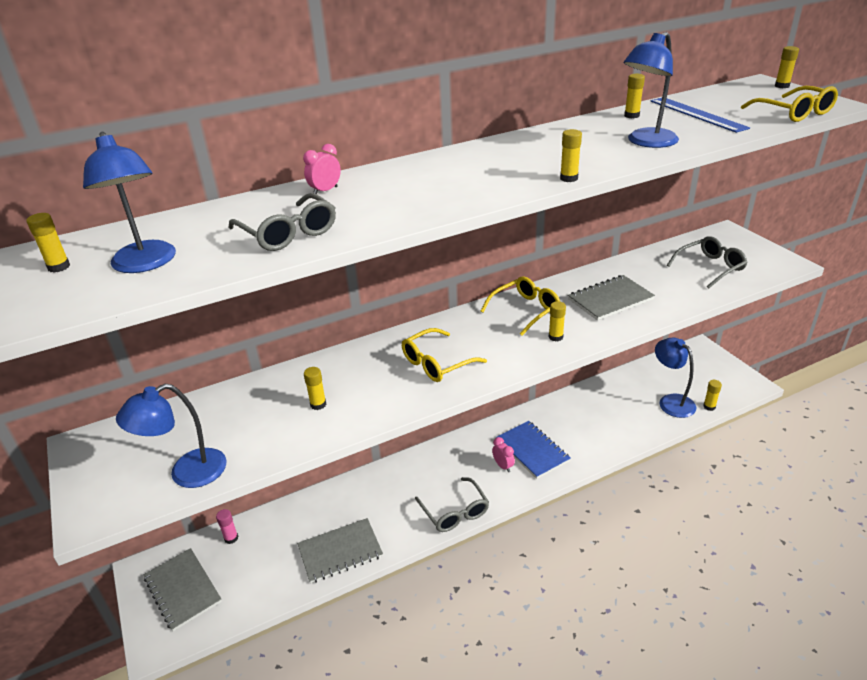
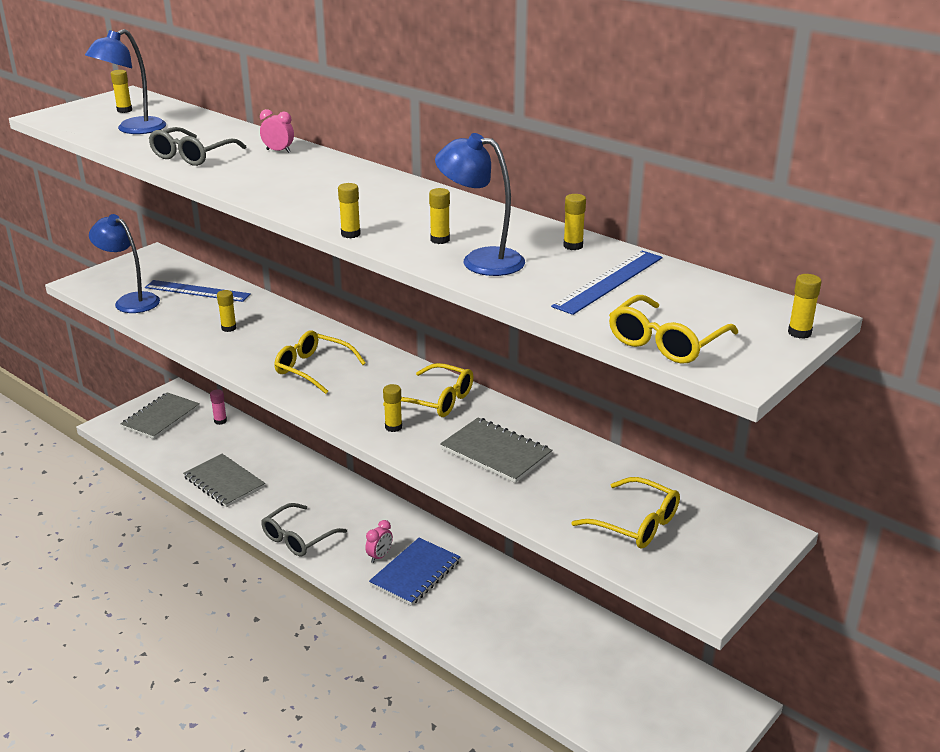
camera: 65 degrees right, 5 degrees down
(213, 417) = (197, 291): none -> blue ruler
(671, 401) = (580, 684): blue lamp -> none
(709, 406) = (592, 726): yellow glue stick -> yellow glue stick (440, 240)
(710, 267) = (636, 524): grey glasses -> yellow glasses

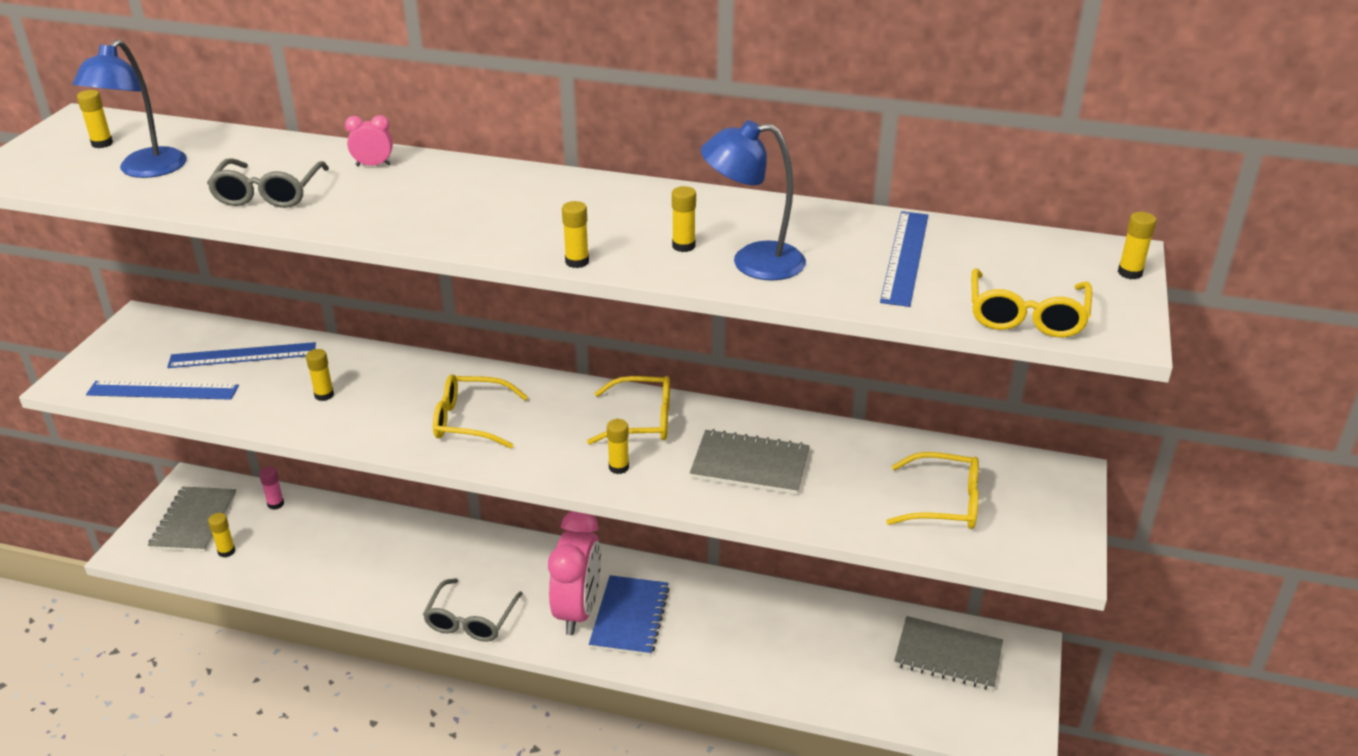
camera: 25 degrees left, 5 degrees up
(130, 301) = (163, 390): blue lamp -> blue ruler
(224, 482) = (334, 580): grey notebook -> grey notebook (948, 655)
(380, 556) = (578, 611): pink clock -> pink clock, size x2.37
(573, 246) = (828, 221): yellow glue stick -> yellow glue stick (226, 551)

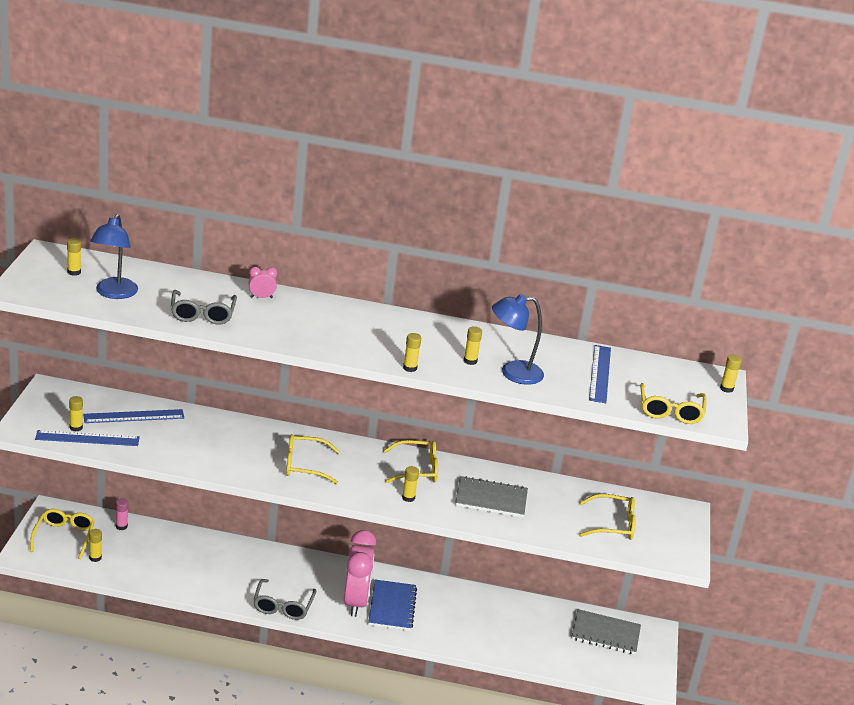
camera: 10 degrees left, 5 degrees down
(194, 521) = (64, 537): grey notebook -> yellow glasses
(324, 395) = (200, 445): yellow glue stick -> yellow glue stick (76, 427)

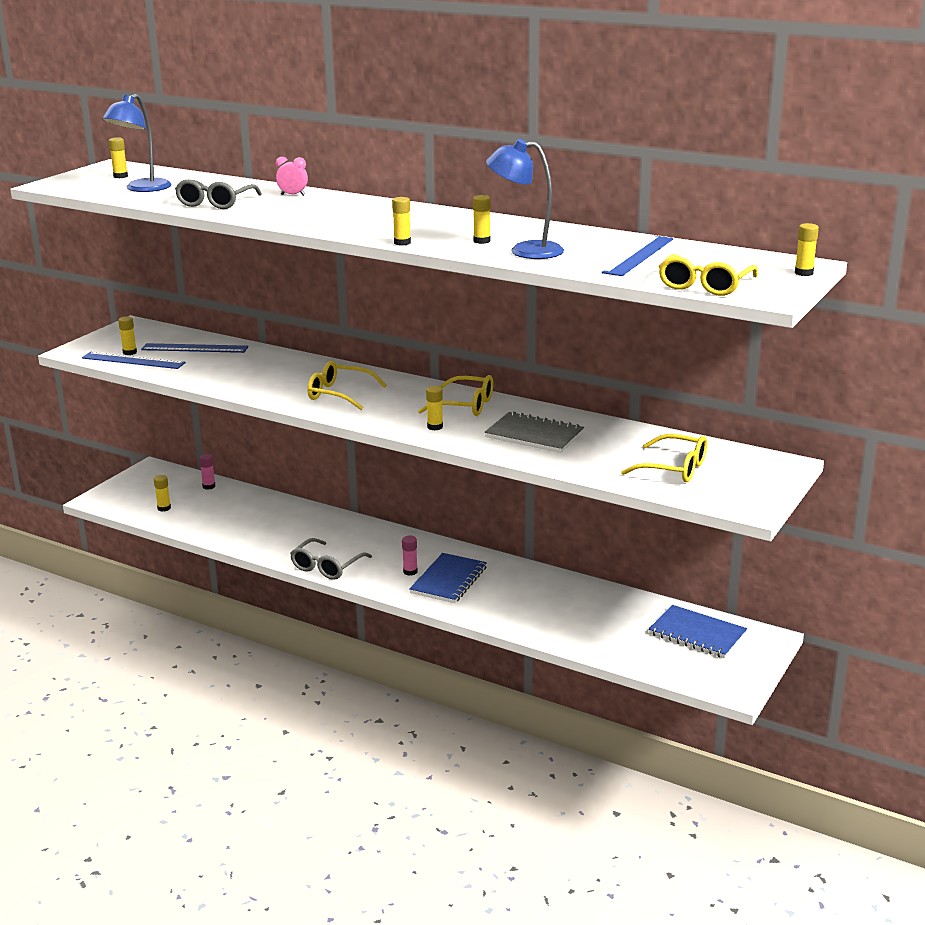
camera: 25 degrees right, 5 degrees down
(64, 537) = (147, 489): yellow glasses -> none
(356, 602) = (410, 572): pink clock -> pink glue stick
(605, 634) = (697, 634): grey notebook -> blue notebook

